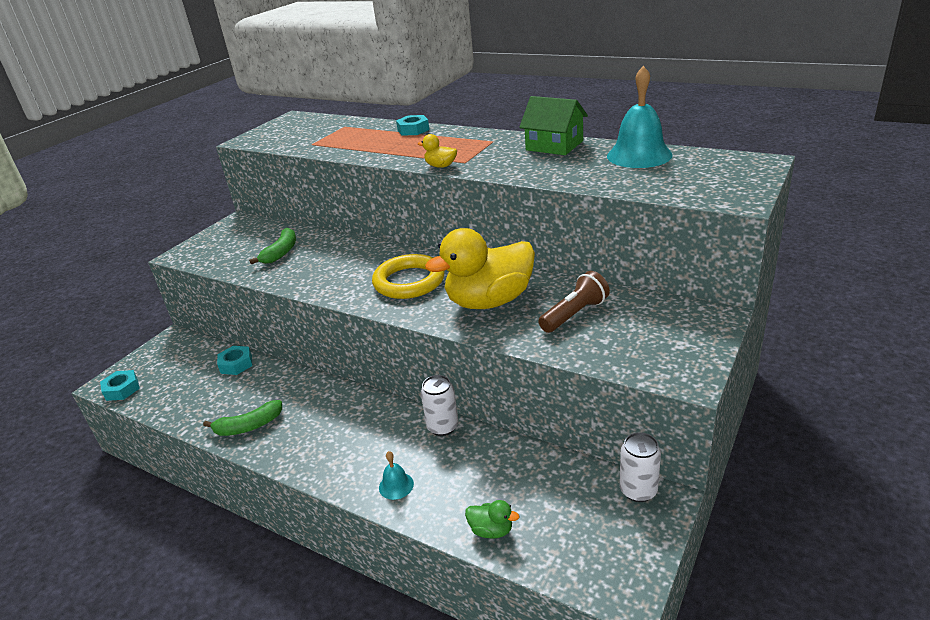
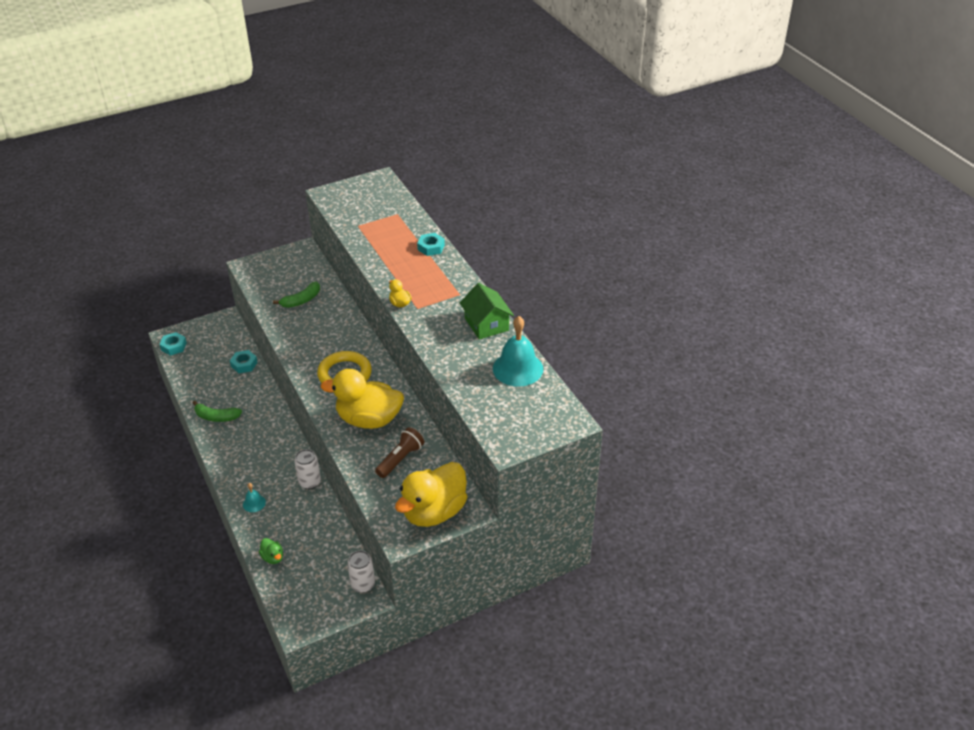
camera: 30 degrees right, 10 degrees up
(574, 314) = (400, 459): brown flashlight -> brown flashlight turned 45 degrees counterclockwise
(683, 336) = (434, 512): none -> yellow duck

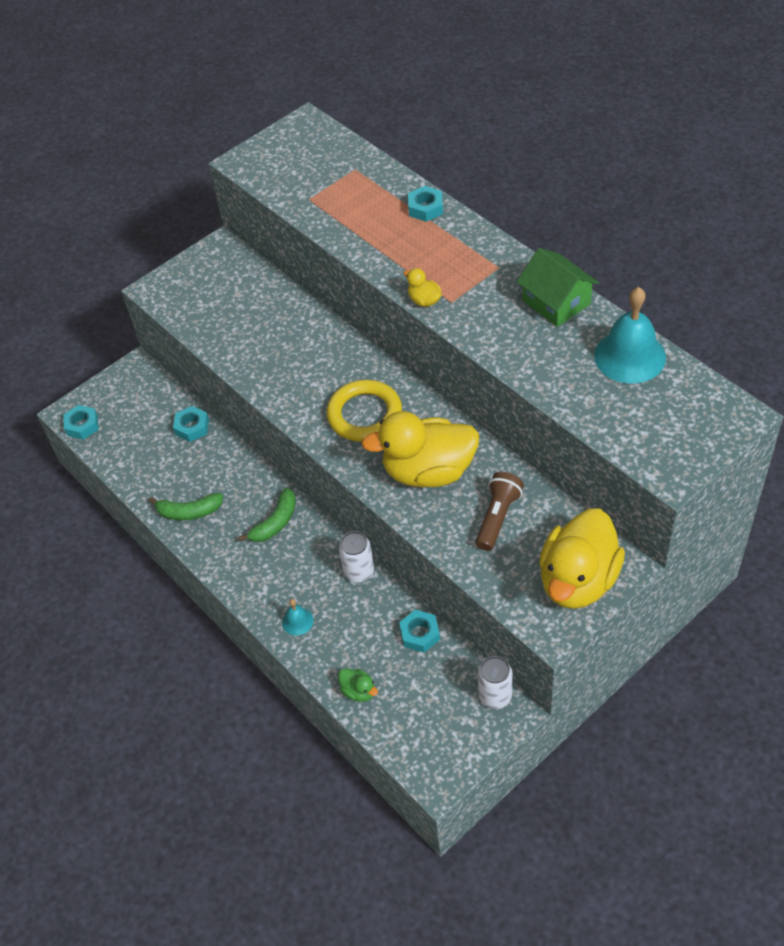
camera: 10 degrees left, 10 degrees up
(301, 300) = (254, 322): green banana -> green banana (275, 522)
(331, 532) = (420, 634): none -> turquoise nut

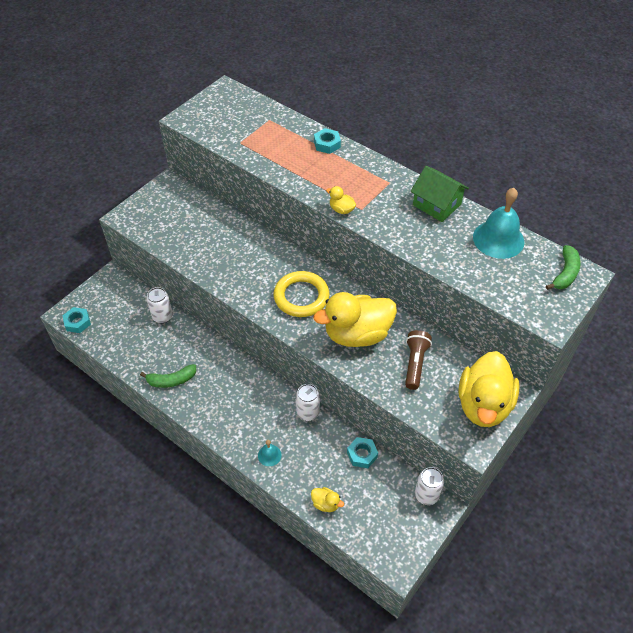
camera: 15 degrees left, 0 degrees up
(192, 427) = (162, 316): turquoise nut -> white can
(275, 522) = (238, 382): green banana -> green banana (565, 273)
(358, 691) = (326, 504): green duck -> yellow duck

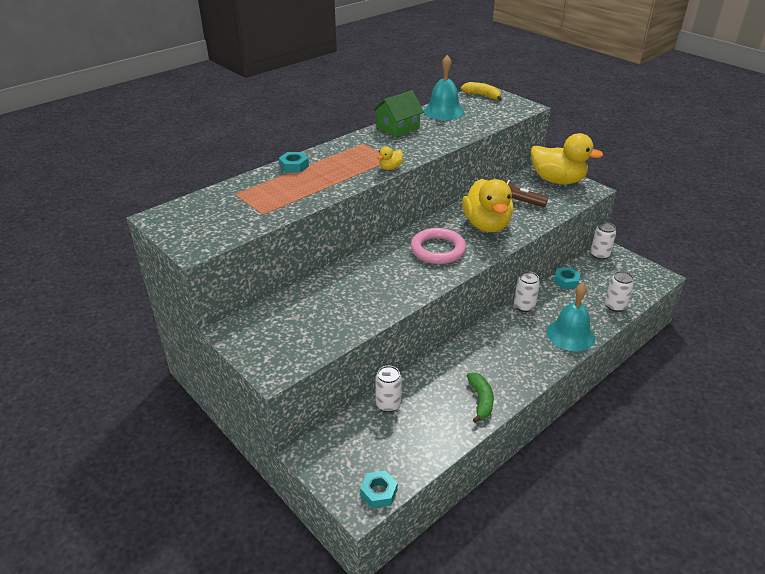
camera: 80 degrees left, 15 degrees down
(269, 455) = (570, 334): turquoise bell -> turquoise bell, size x2.12
(301, 297) = (438, 249): yellow ring -> pink ring
(326, 504) = (615, 306): yellow duck -> white can
(565, 273) = (482, 96): green banana -> yellow banana

